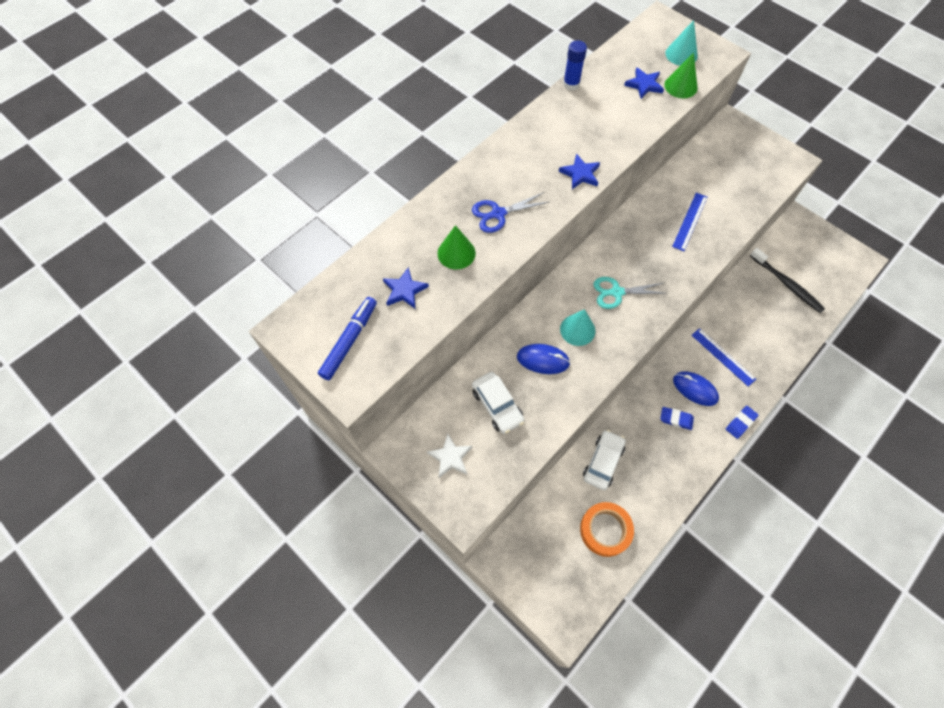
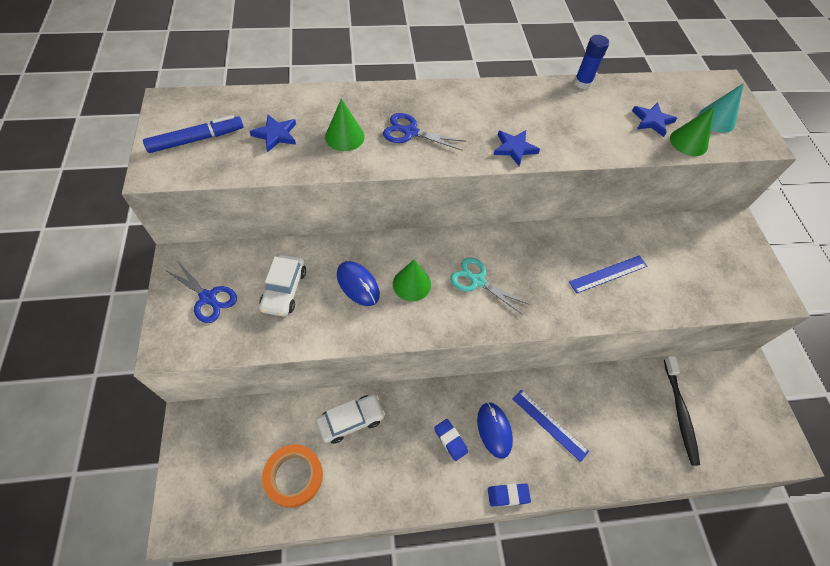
camera: 35 degrees right, 5 degrees down
(450, 457) = (208, 298): white star -> blue scissors
(577, 330) = (411, 284): turquoise cone -> green cone
(723, 357) = (549, 424): blue ruler -> blue ruler turned 45 degrees counterclockwise

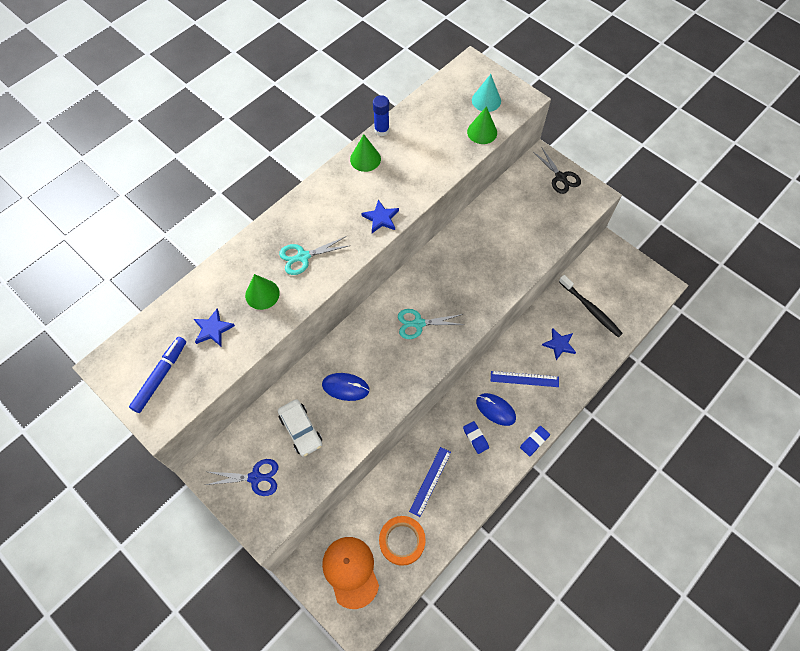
camera: 35 degrees left, 5 degrees up
(225, 462) = (350, 571): none -> orange cap
(351, 420) = (405, 478): white car -> none
(410, 132) = (303, 257): blue scissors -> turquoise scissors
(411, 284) = (379, 359): green cone -> green cone (365, 159)
(450, 440) = (475, 438): blue eraser -> blue eraser turned 45 degrees clockwise
(608, 274) = (492, 255): blue ruler -> blue ruler (430, 481)
(652, 121) = (448, 131): blue star -> blue star (559, 344)
(745, 254) = (560, 177): none -> black scissors

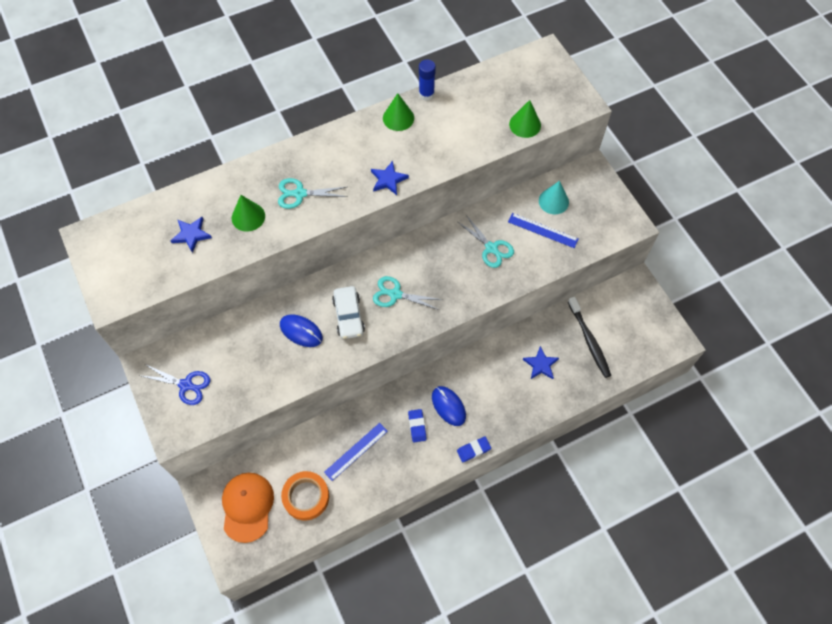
camera: 20 degrees right, 0 degrees up
(160, 376) = (129, 262): blue marker -> none
(301, 430) = (244, 356): white car -> white car (348, 316)
(486, 100) = (543, 94): turquoise cone -> turquoise cone (553, 201)
(486, 254) = (491, 248): none -> turquoise scissors
(524, 379) = (490, 386): blue ruler -> blue ruler (542, 230)
(560, 177) = (602, 195): black scissors -> none

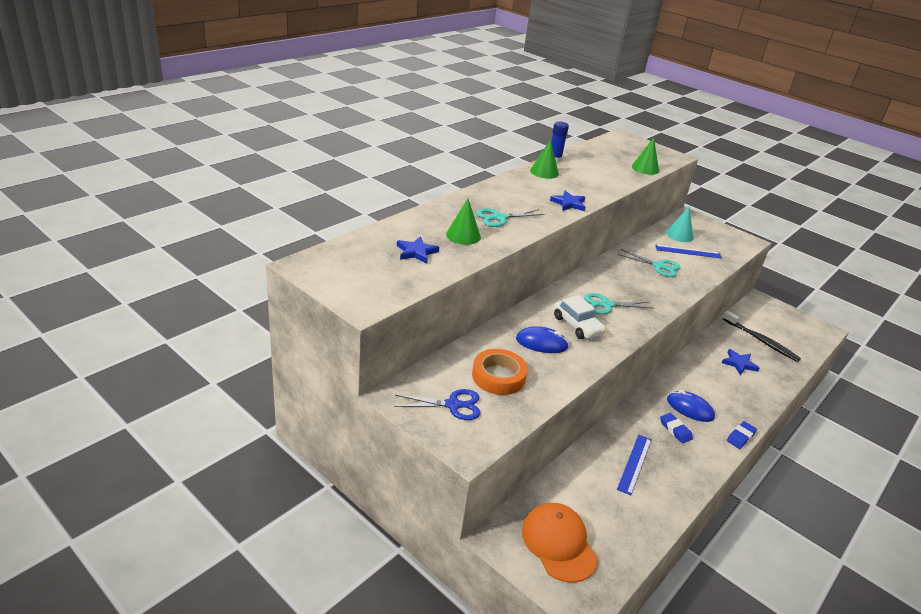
camera: 25 degrees left, 30 degrees down
(306, 497) = (615, 517): orange tape -> orange tape (498, 376)

